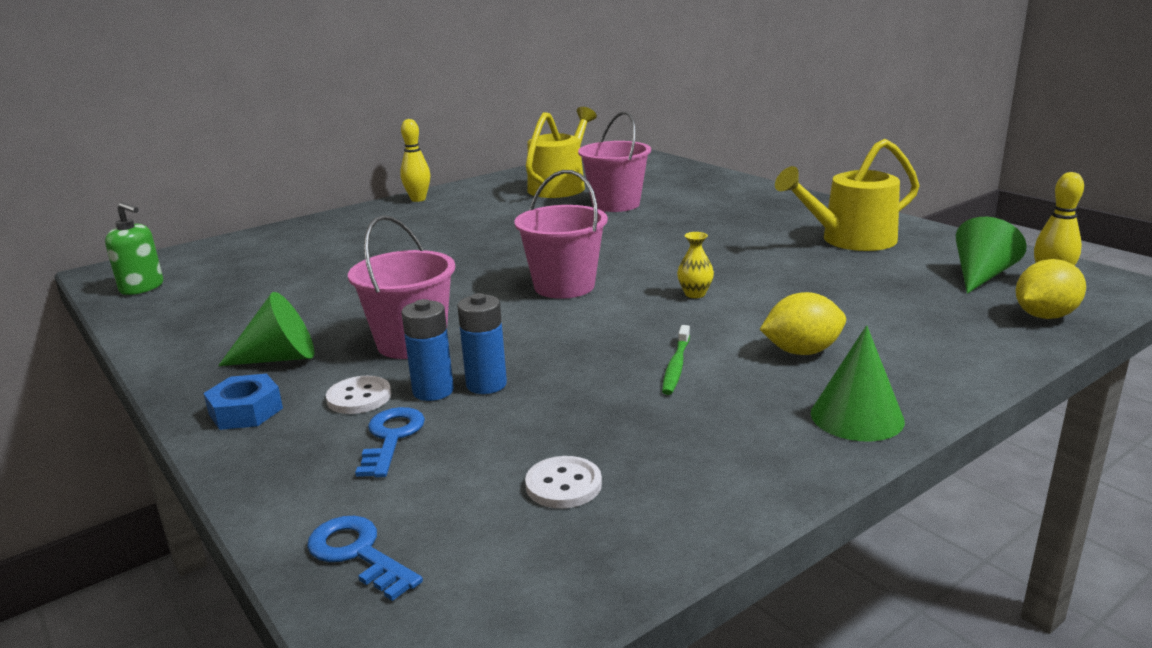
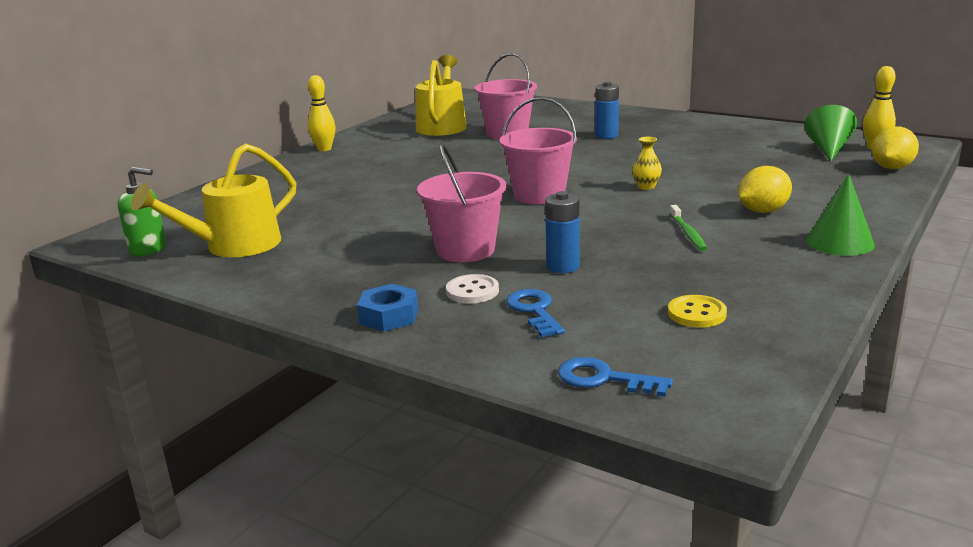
camera: 20 degrees left, 0 degrees up
(279, 358) = (365, 278): green cone -> none
(433, 391) = (527, 277): blue battery -> blue battery (606, 135)
(563, 485) = (696, 313): white button -> yellow button
(850, 240) = (717, 138): yellow watering can -> yellow watering can (234, 246)

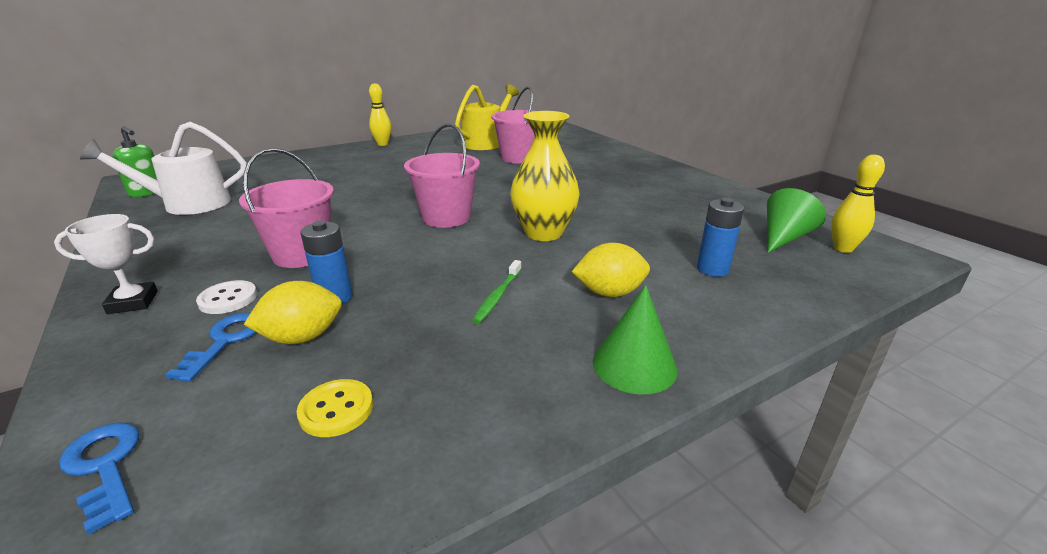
camera: 25 degrees right, 5 degrees up
(234, 246) = (188, 204): yellow watering can -> white watering can
(389, 316) = (133, 302): blue nut -> white trophy
(606, 135) = (591, 175): blue battery -> blue battery (712, 269)
(646, 187) = (543, 233): yellow vase -> yellow vase, size x2.29
(891, 168) = (832, 279): yellow lemon -> yellow lemon (302, 337)

